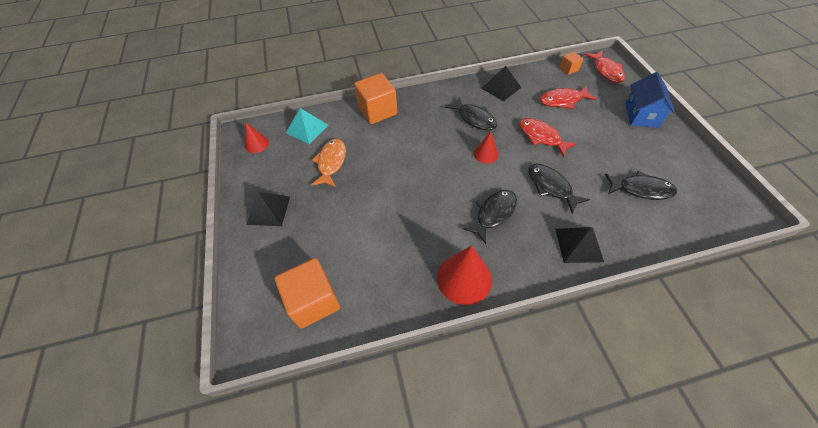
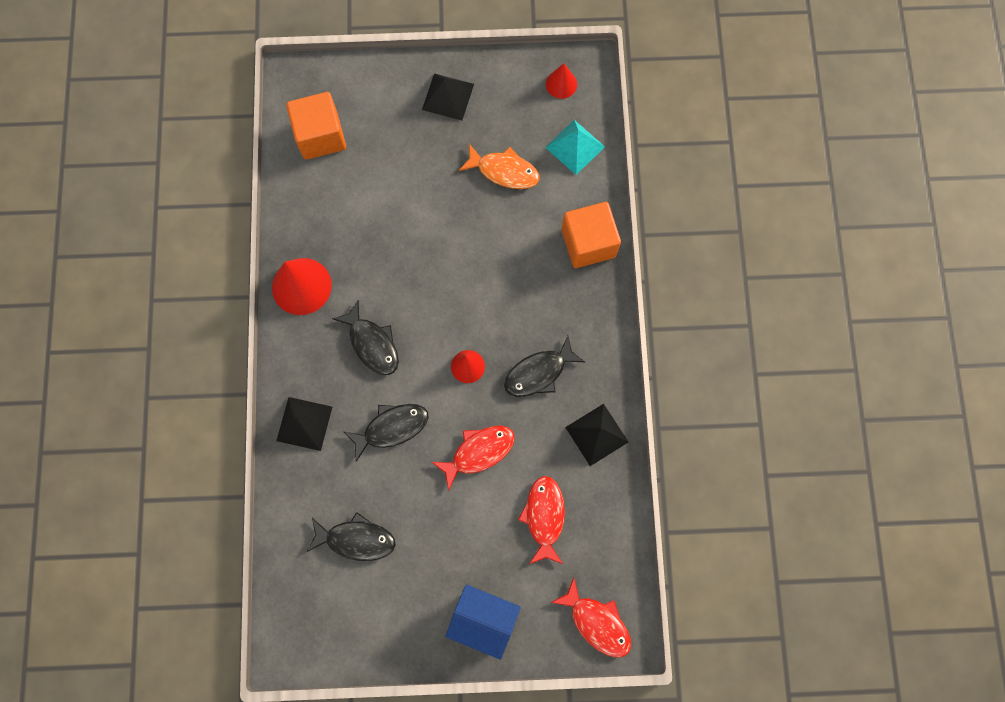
camera: 100 degrees right, 20 degrees up
(568, 69) = (616, 562): orange cube -> none
(606, 71) = (597, 622): red fish -> red fish turned 135 degrees counterclockwise
(641, 189) = (356, 539): black fish -> black fish turned 105 degrees counterclockwise

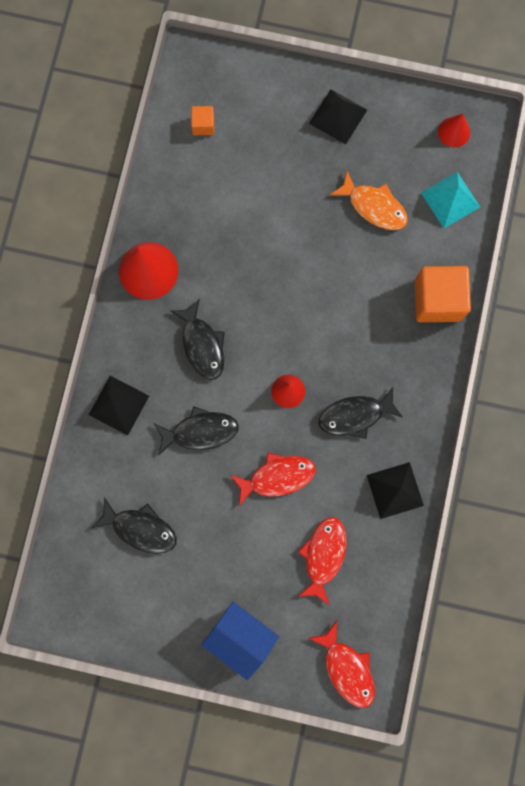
camera: 15 degrees right, 5 degrees up
(320, 136) = (203, 125): orange cube -> orange cube, size x0.48

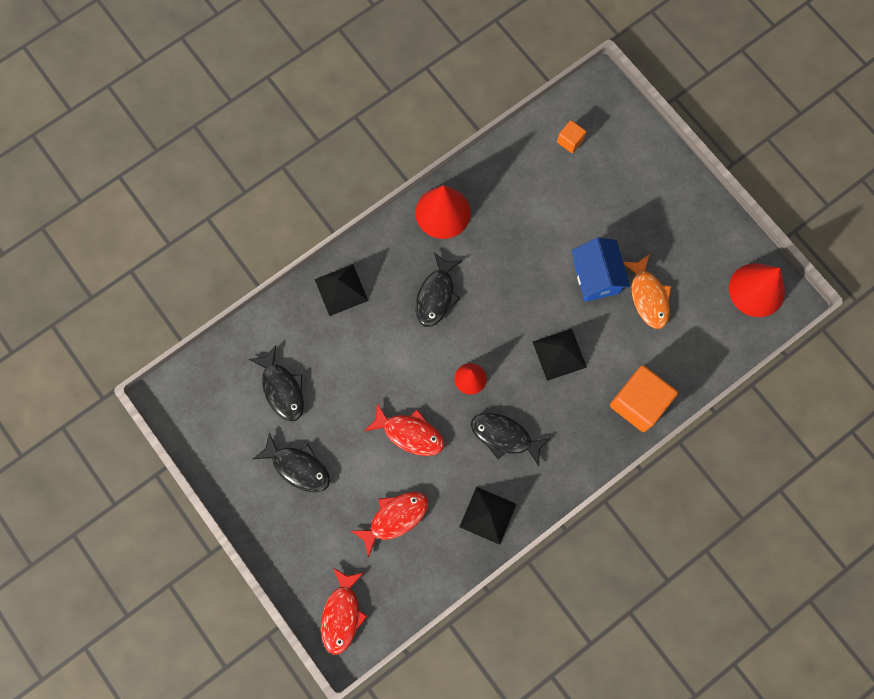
camera: 40 degrees right, 5 degrees down
(200, 431) = (382, 355): black fish -> black fish (298, 467)
(241, 637) = (286, 525): blue house -> blue house (596, 277)
(338, 116) = (676, 211): black pyramid -> black pyramid (559, 354)
(450, 199) = (711, 337): turquoise pyramid -> none
(454, 132) = (756, 290): red cone -> red cone, size x1.79

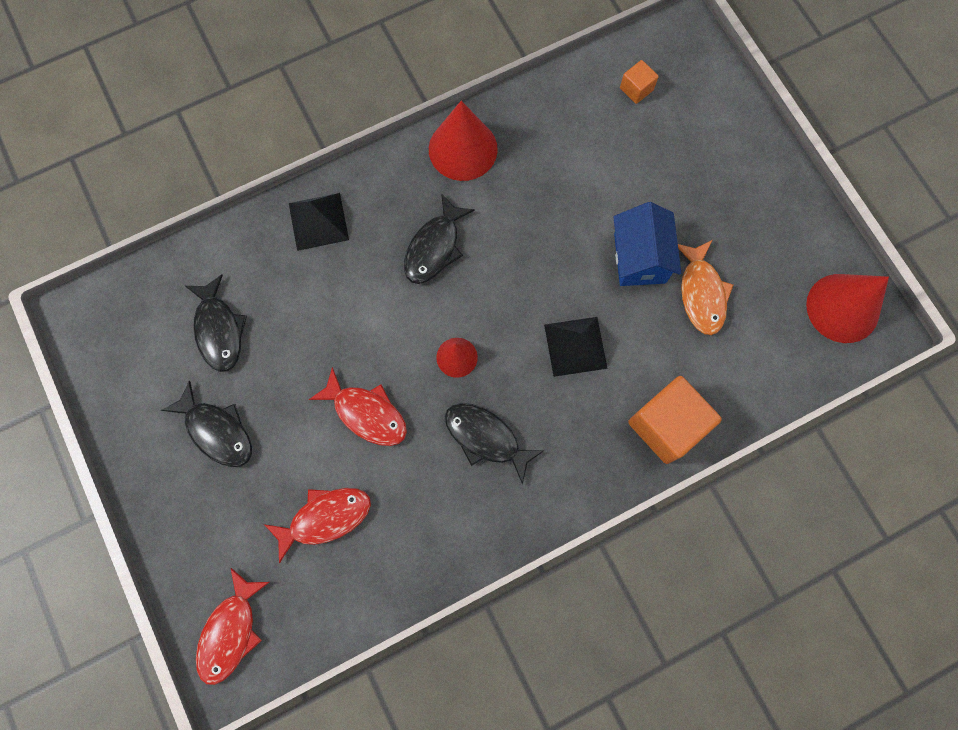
camera: 10 degrees right, 0 degrees up
(488, 515) = (445, 536): black pyramid -> none

